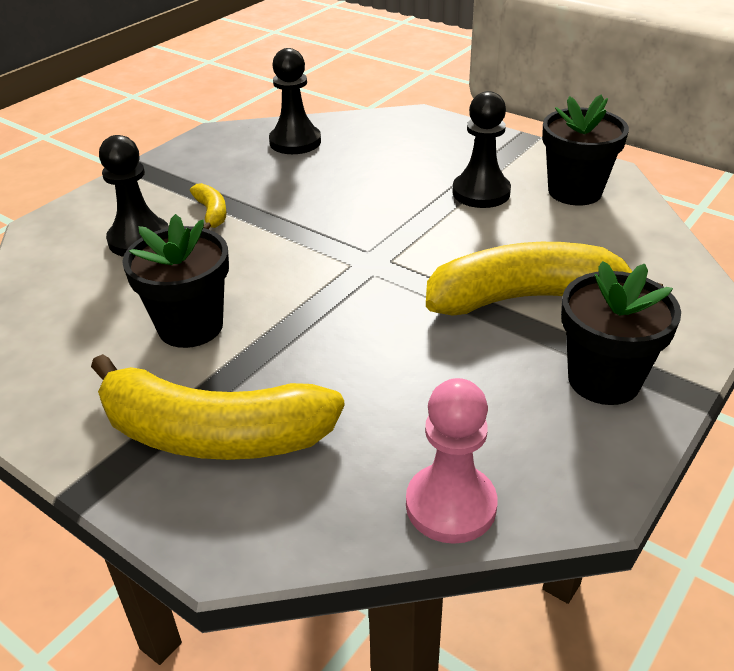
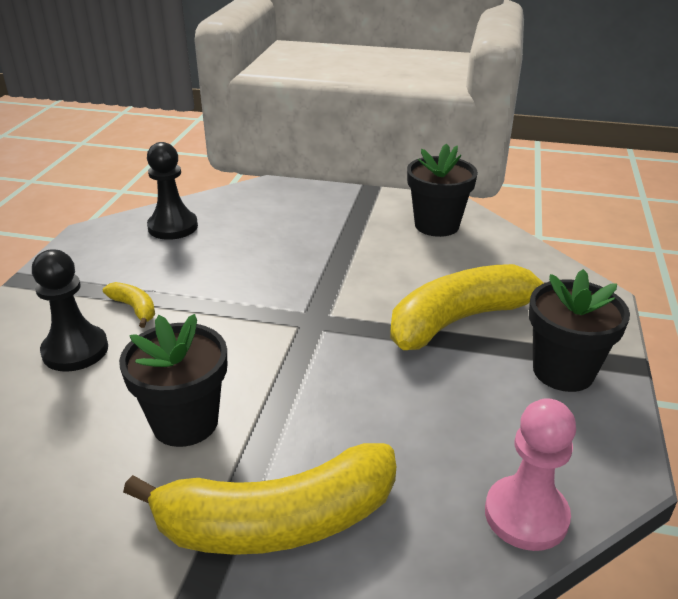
camera: 25 degrees left, 5 degrees down
(481, 192) = (365, 240): black pawn -> none

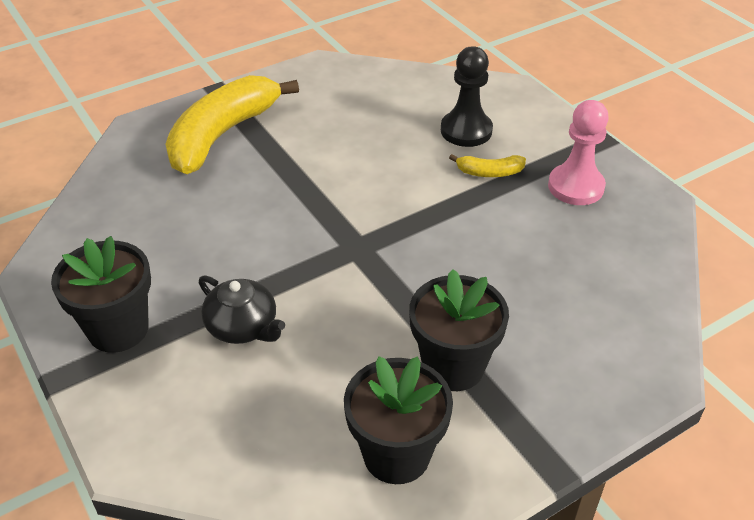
camera: 135 degrees right, 10 degrees up
(173, 227) = (617, 252): black pawn -> none
(185, 422) = (334, 140): black flower pot -> black flower pot (453, 366)
(460, 320) = (243, 327): yellow banana -> black teapot
(526, 515) = (88, 212): pink pawn -> pink pawn (575, 187)

